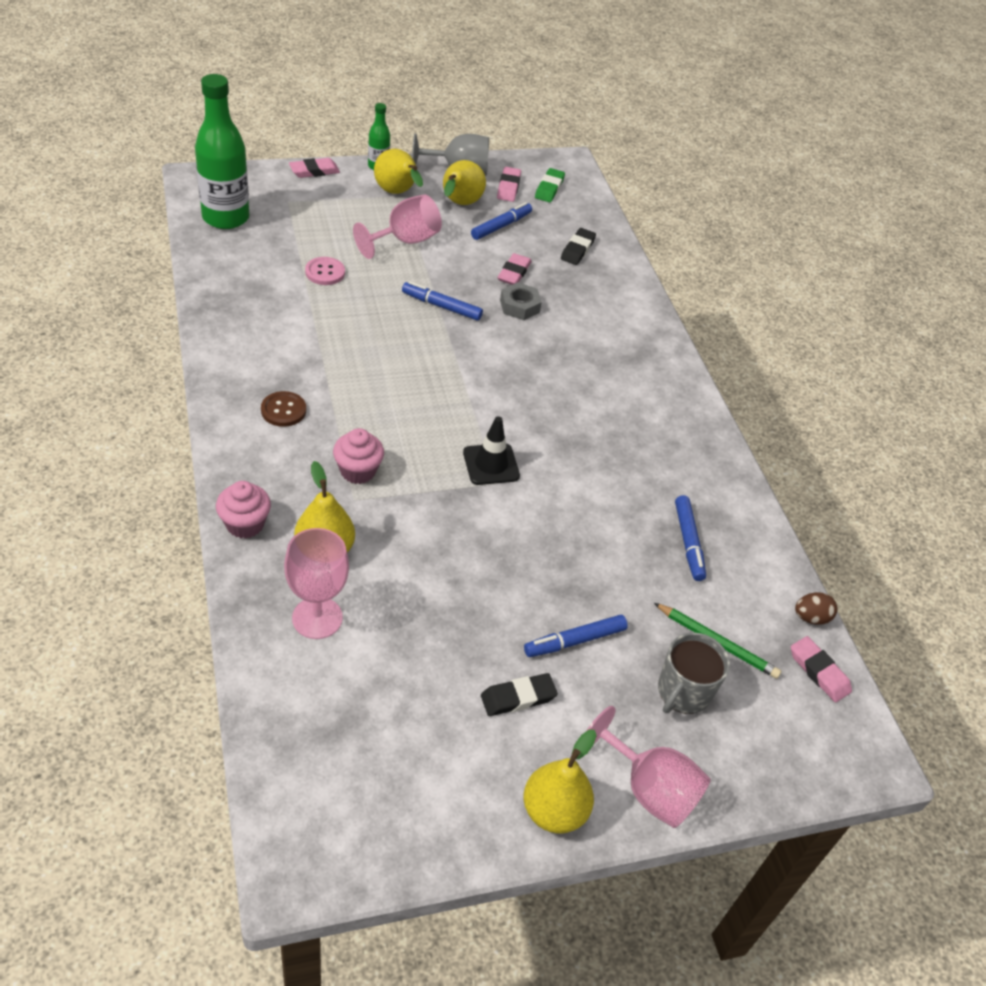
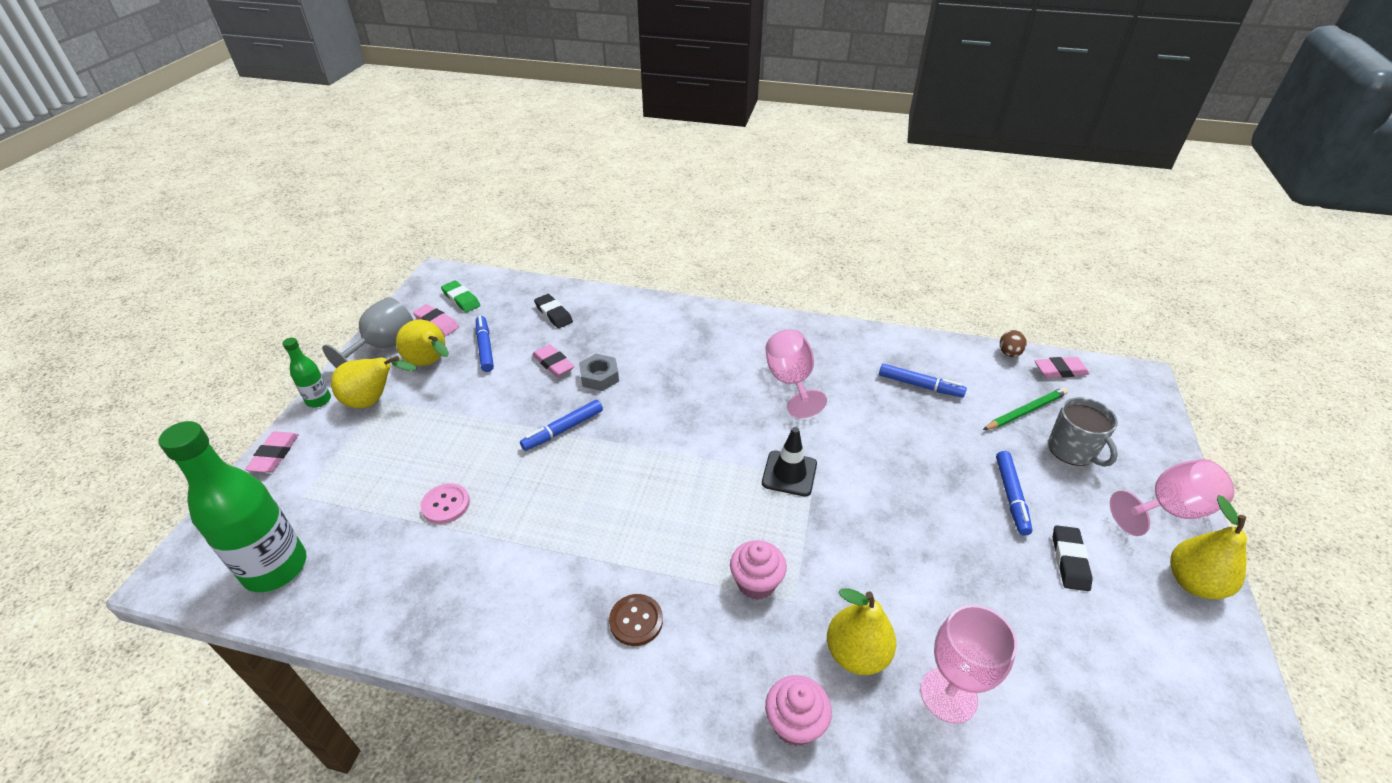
camera: 55 degrees left, 5 degrees down
(404, 241) = (449, 422): pink goblet -> pink goblet (790, 382)

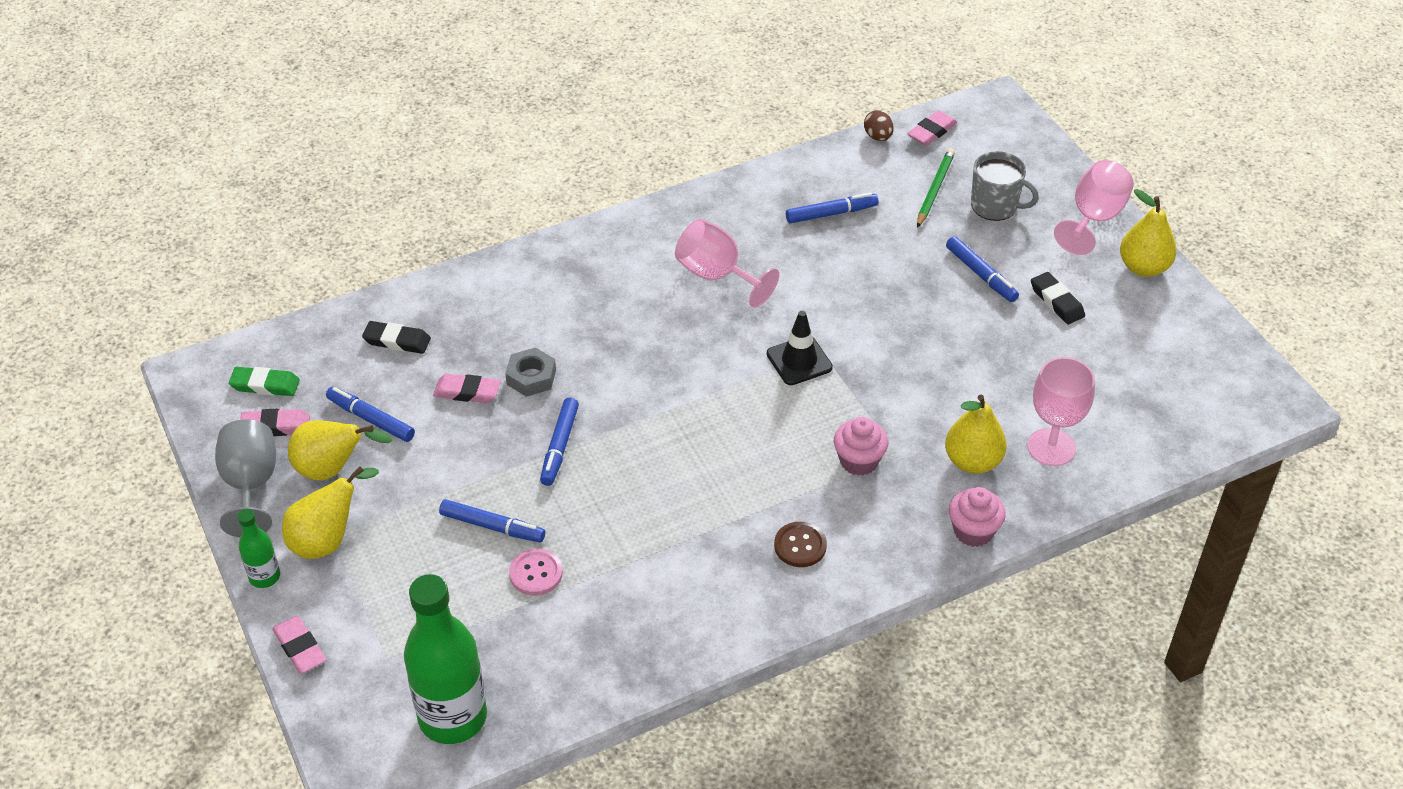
camera: 40 degrees left, 5 degrees up
(462, 455) = (492, 527): none -> blue marker

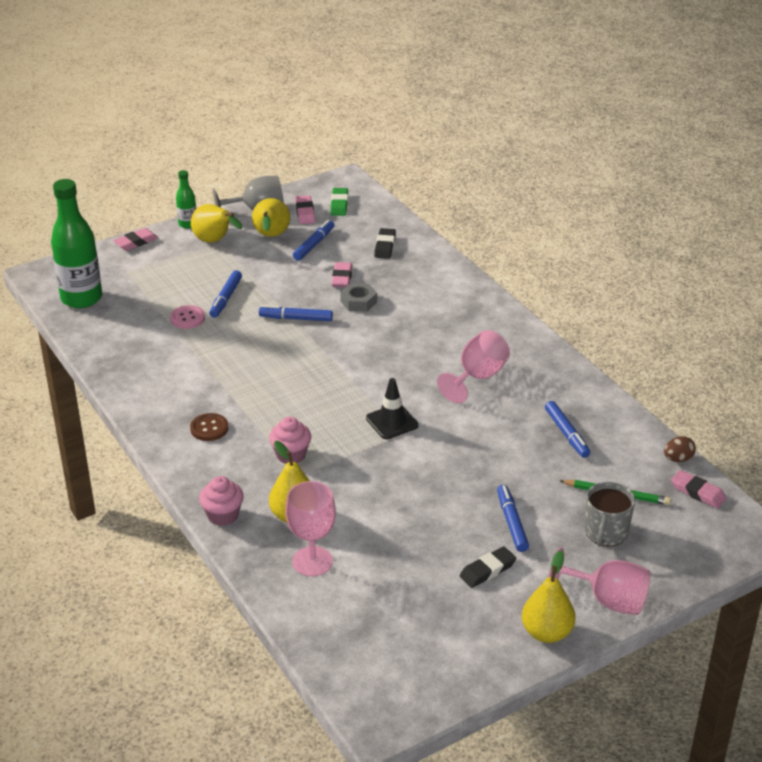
camera: 85 degrees right, 10 degrees down
(981, 274) = (512, 522): blue marker -> blue marker turned 120 degrees clockwise

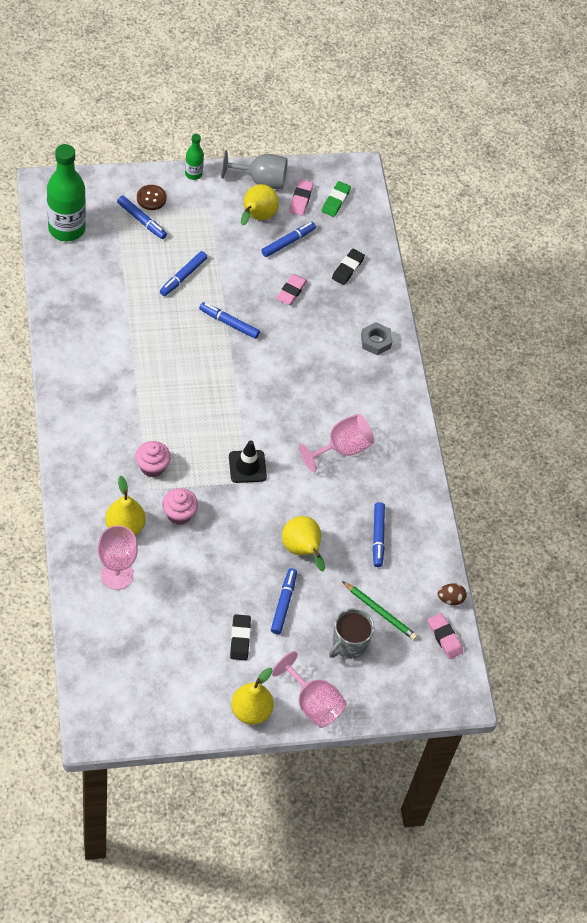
camera: 15 degrees right, 20 degrees up
(136, 242) = (140, 179): pink eraser -> none
(156, 271) = (141, 220): none -> blue marker
(187, 318) = (141, 287): pink button -> none
(209, 428) = (103, 413): brown button -> brown button (151, 198)
(215, 241) = (206, 204): yellow pear -> yellow pear (302, 550)
(223, 515) = (73, 504): pink cupcake -> pink cupcake (179, 514)
(358, 302) = (290, 325): grey nut -> grey nut (375, 341)
(487, 570) = (240, 639): black eraser -> black eraser turned 75 degrees counterclockwise

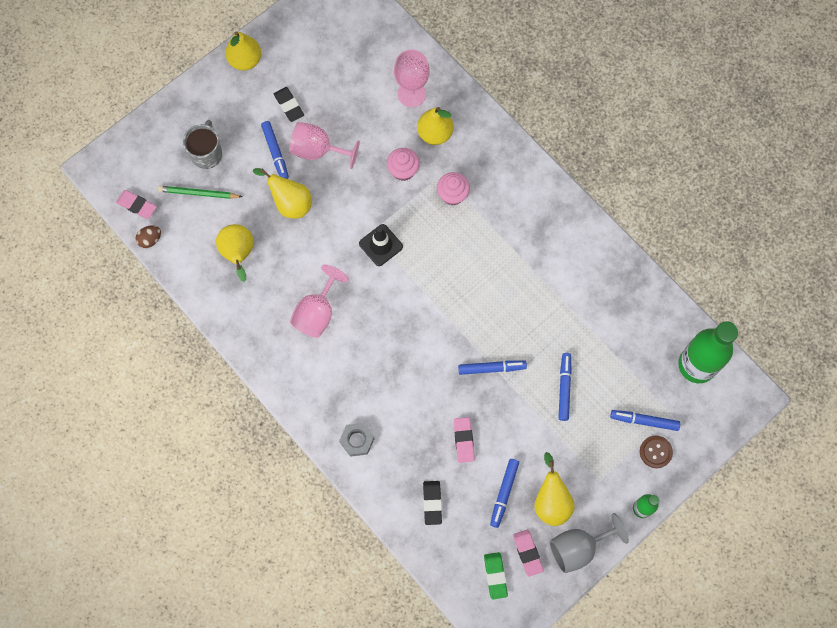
camera: 155 degrees right, 15 degrees up
(312, 703) = (205, 93): pink goblet -> pink goblet (318, 151)
(378, 537) = (238, 254): blue marker -> yellow pear

